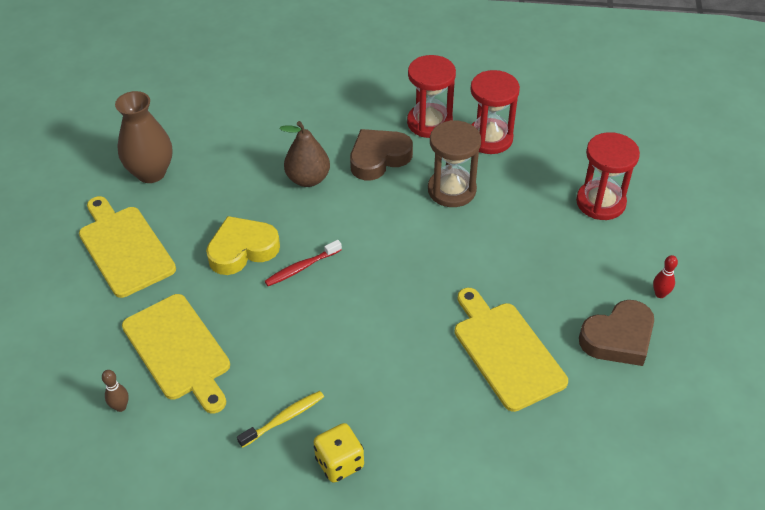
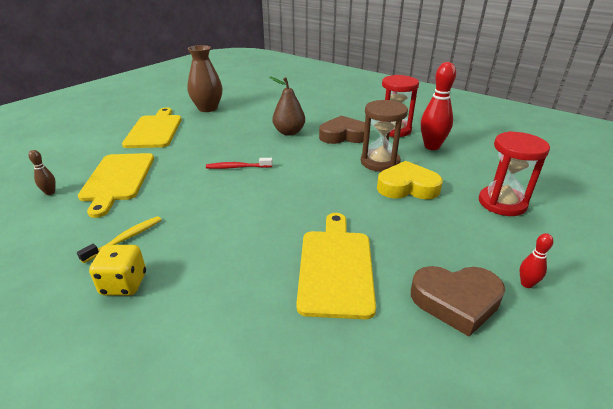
camera: 30 degrees right, 15 degrees down
(242, 250) = (213, 149): yellow heart -> yellow heart (407, 187)
(284, 418) = (126, 239): yellow toothbrush -> yellow toothbrush turned 45 degrees counterclockwise
(489, 138) = (431, 147): red hourglass -> red bowling pin

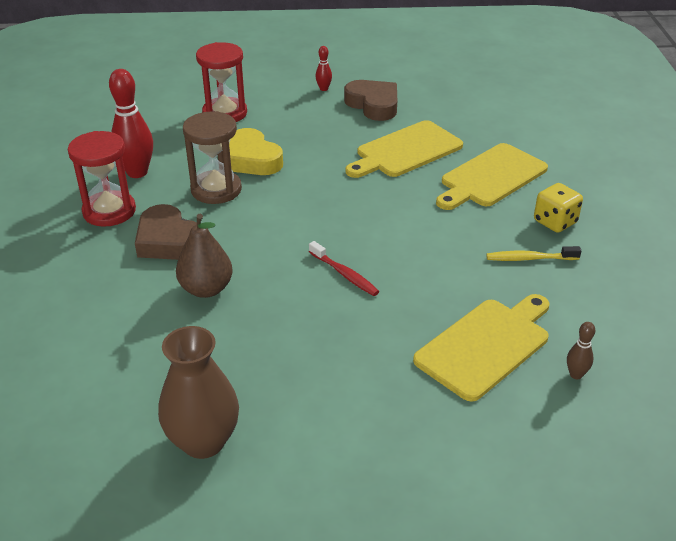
camera: 130 degrees left, 5 degrees up
(155, 130) = (350, 433): yellow cutting board -> yellow cutting board (491, 177)

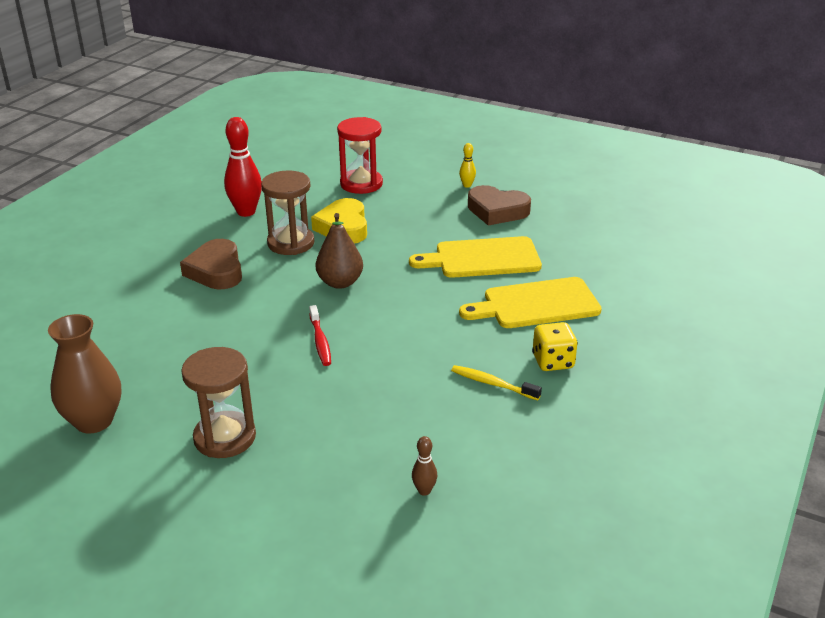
camera: 30 degrees right, 5 degrees down
(109, 211) = (197, 235): red hourglass -> none
(206, 289) = (206, 315): brown pear -> brown pear (340, 282)
(323, 89) = (467, 185): red bowling pin -> yellow bowling pin
(354, 401) = (225, 437): none -> brown hourglass
(373, 105) = (497, 211): brown heart -> brown heart turned 120 degrees clockwise
(486, 345) = (373, 438): yellow cutting board -> none

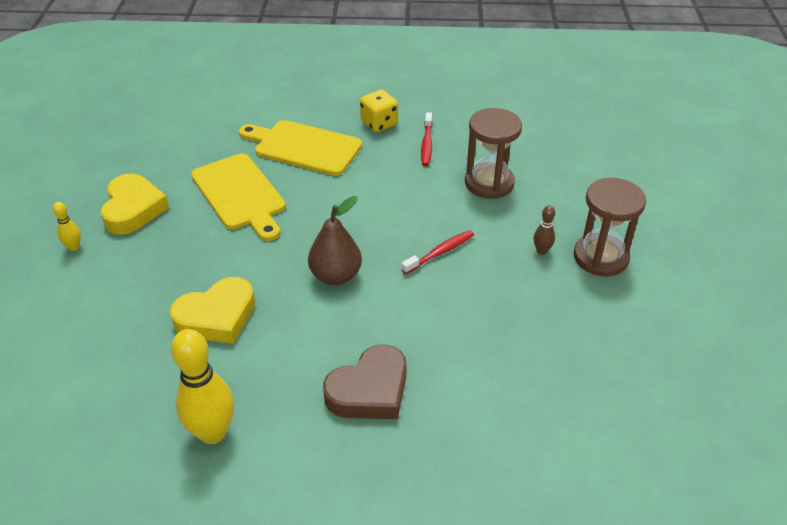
camera: 115 degrees left, 10 degrees up
(94, 421) = (659, 351): brown vase -> none
(246, 212) = (213, 433): red bowling pin -> yellow bowling pin
(291, 243) = (275, 349): brown hourglass -> brown hourglass (489, 183)
(361, 184) = (92, 343): red hourglass -> none
(424, 491) = (560, 145): brown bowling pin -> brown bowling pin (541, 251)
(492, 384) = (426, 144): yellow toothbrush -> red toothbrush
(497, 211) = (133, 209): brown heart -> yellow heart
(536, 304) = (303, 147): yellow cutting board -> yellow cutting board turned 150 degrees clockwise

